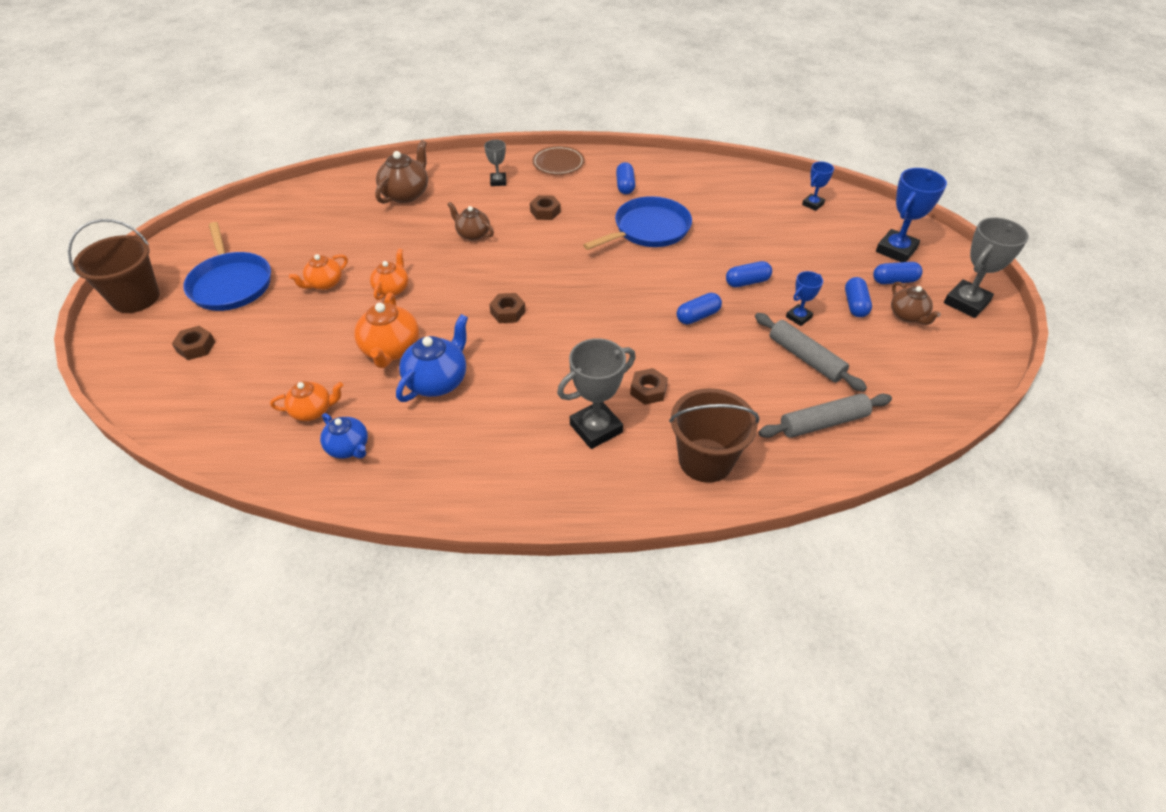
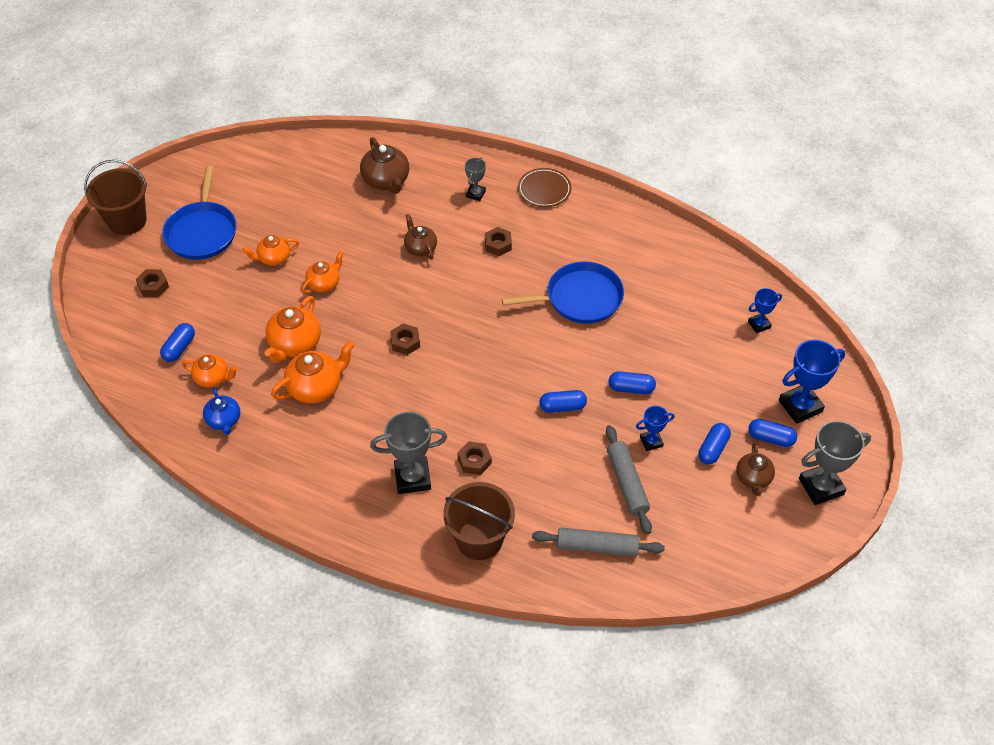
camera: 25 degrees right, 5 degrees up
(406, 194) = (386, 181): brown teapot -> brown teapot turned 105 degrees clockwise
(437, 381) = (316, 387): blue teapot -> orange teapot
(625, 186) = (590, 239): blue capsule -> blue capsule (179, 348)

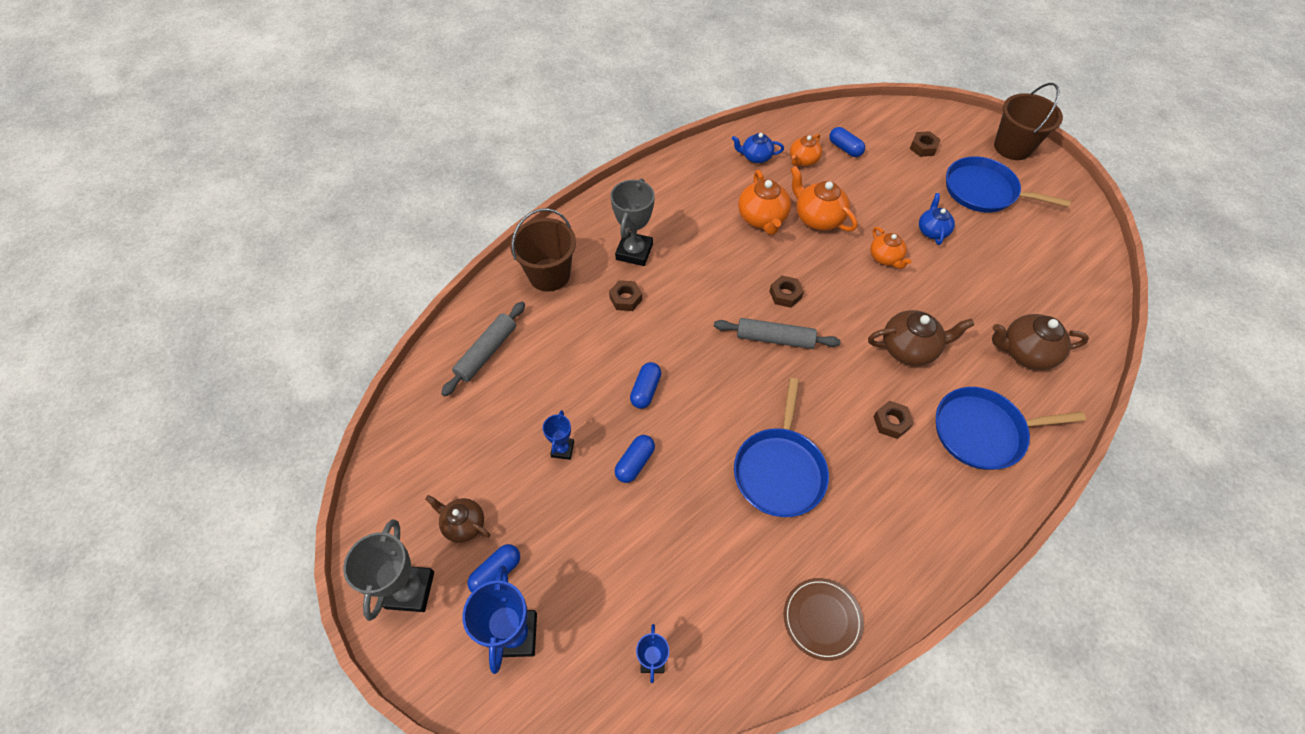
camera: 115 degrees right, 5 degrees up
(273, 258) = (932, 231): orange teapot -> blue teapot
(420, 248) = (909, 348): brown teapot -> brown teapot, size x1.55
(475, 194) = (983, 432): grey trophy -> blue pan
(544, 189) = (973, 511): brown plate -> brown plate (822, 619)
(627, 483) = (531, 405): grey rolling pin -> grey rolling pin (774, 338)
(713, 449) = (520, 504): blue capsule -> none

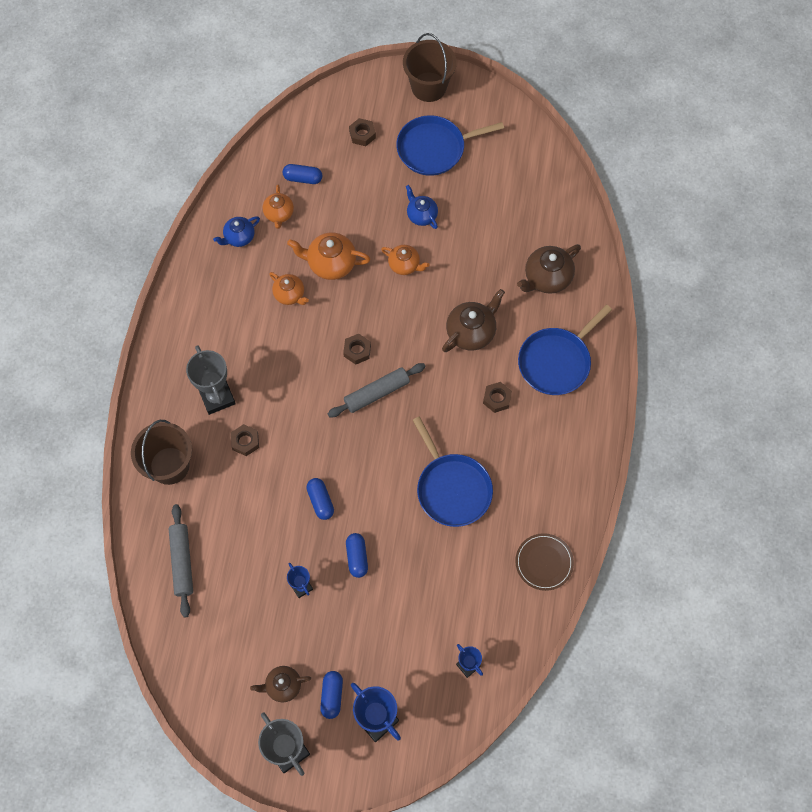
camera: 40 degrees left, 10 degrees up
(762, 218) = (290, 295): orange teapot -> orange teapot, size x0.65

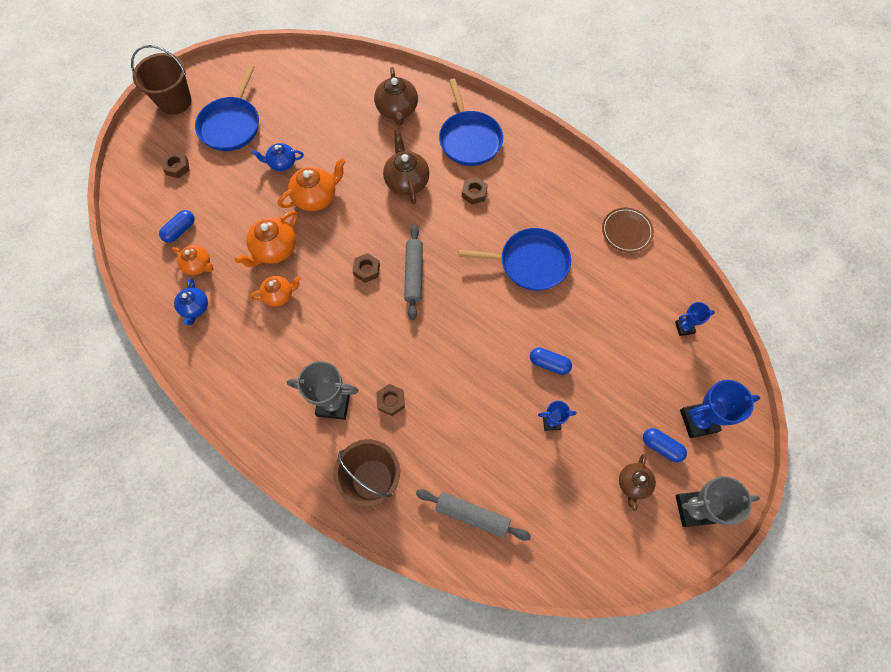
camera: 60 degrees left, 0 degrees up
(320, 501) = (483, 367): blue capsule -> none
(405, 265) = (316, 197): orange teapot -> orange teapot, size x1.55

